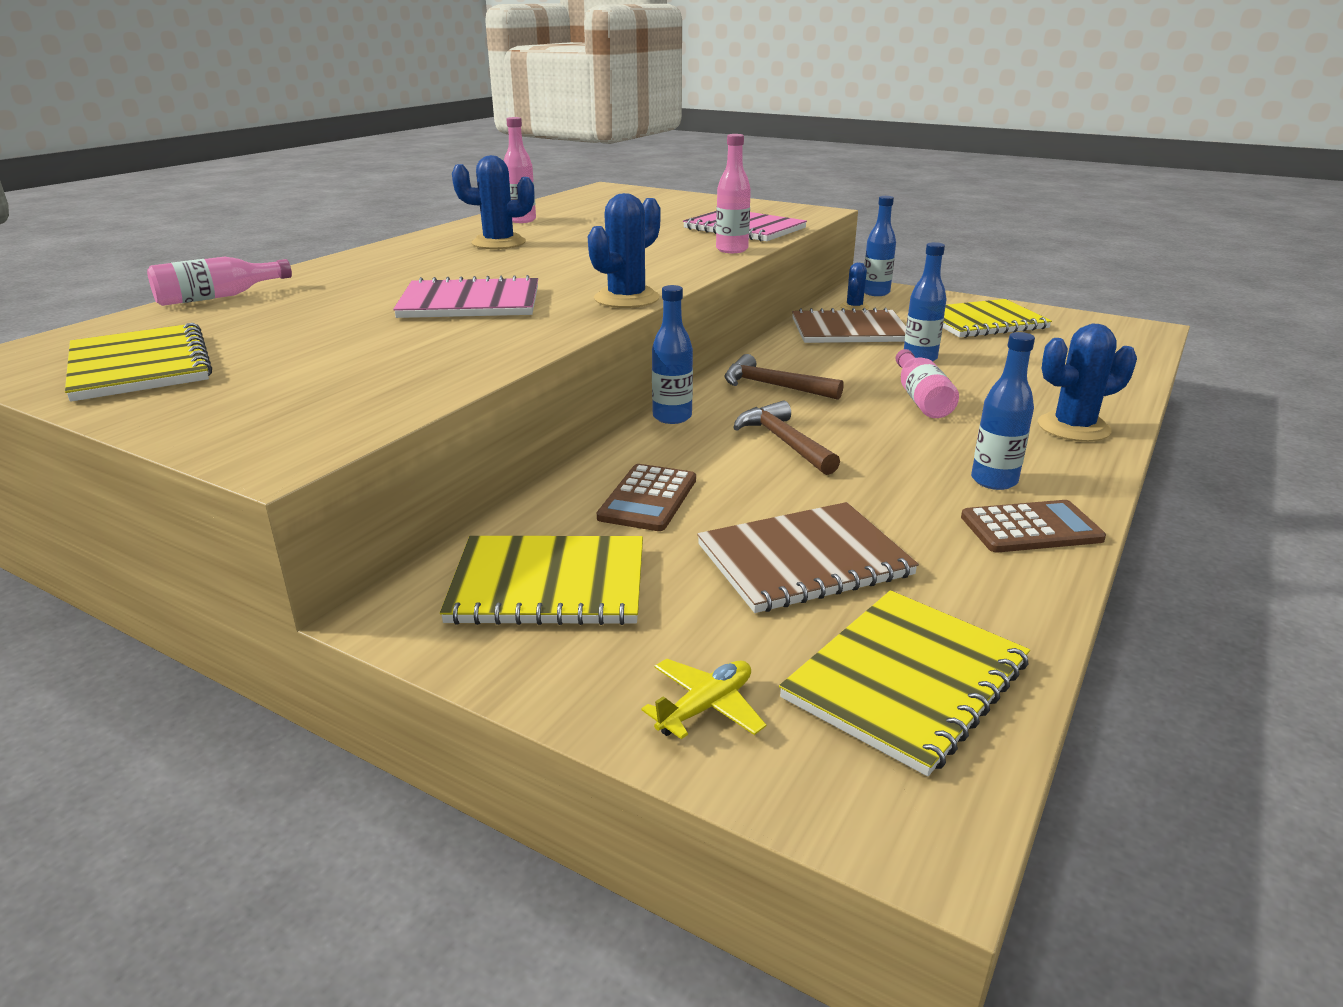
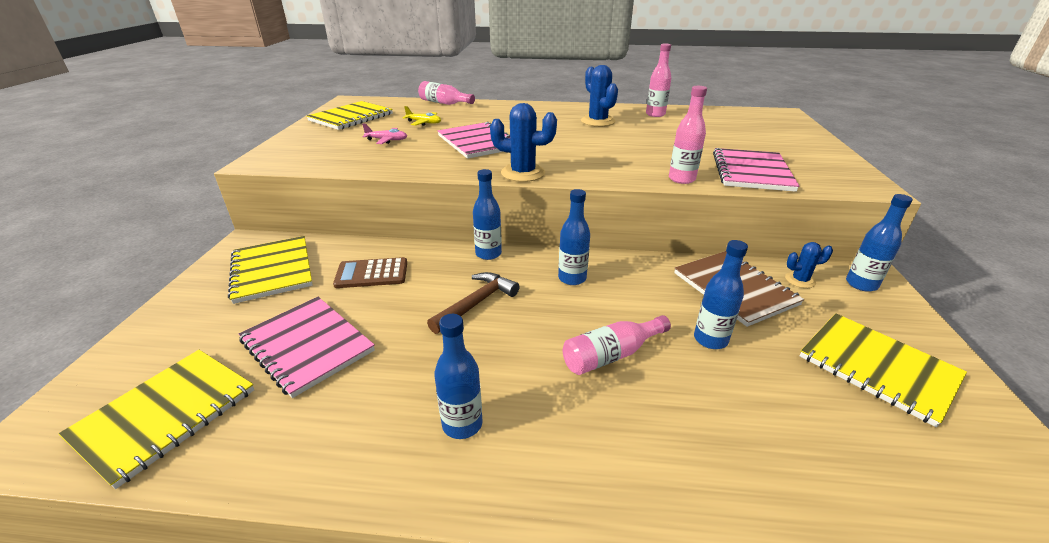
camera: 65 degrees right, 5 degrees up
(350, 351) = (387, 140): none -> pink plane
(705, 707) = (155, 344): yellow plane -> yellow plane (424, 123)
(773, 386) = (572, 278): brown hammer -> blue bottle
(804, 560) = (307, 346): brown notebook -> pink notebook
(906, 680) = (165, 414): yellow notebook -> yellow notebook turned 75 degrees counterclockwise
(1031, 528) = (379, 458): brown calculator -> none
(1073, 428) = (623, 475): blue cactus -> none

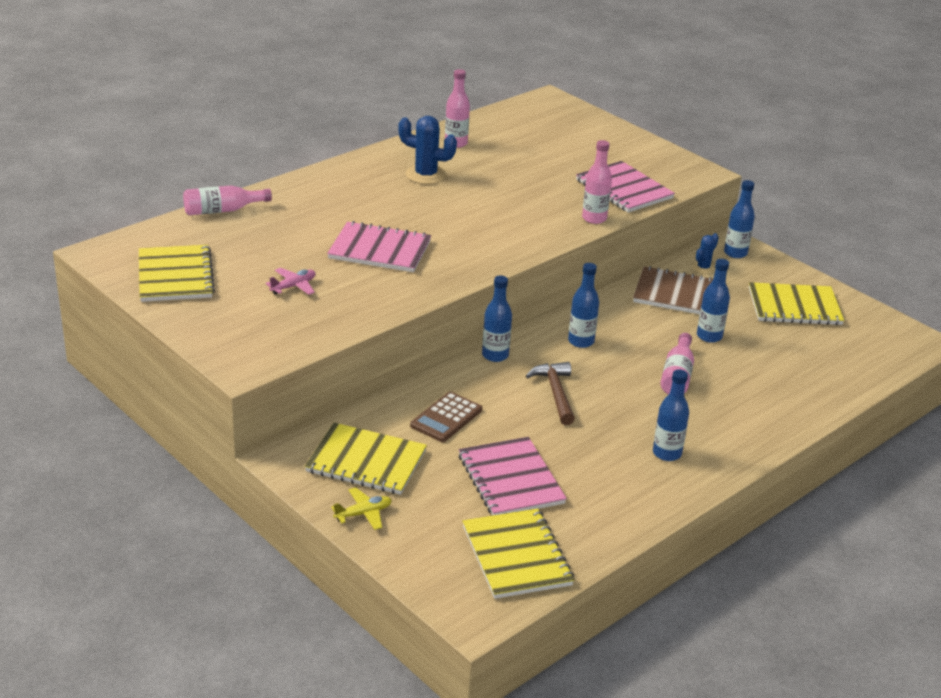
camera: 50 degrees left, 0 degrees up
(307, 346) = (511, 479): pink notebook -> pink notebook turned 75 degrees clockwise
(424, 123) = (272, 248): yellow plane -> yellow plane (363, 514)
(523, 173) = (484, 266): blue cactus -> none

